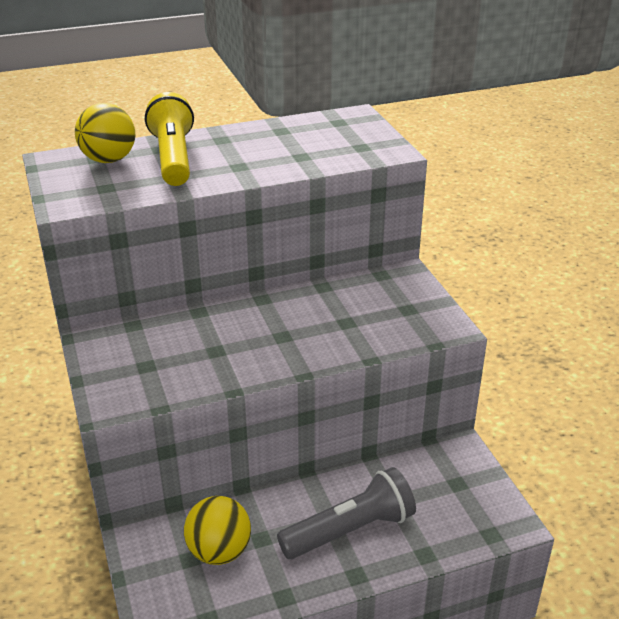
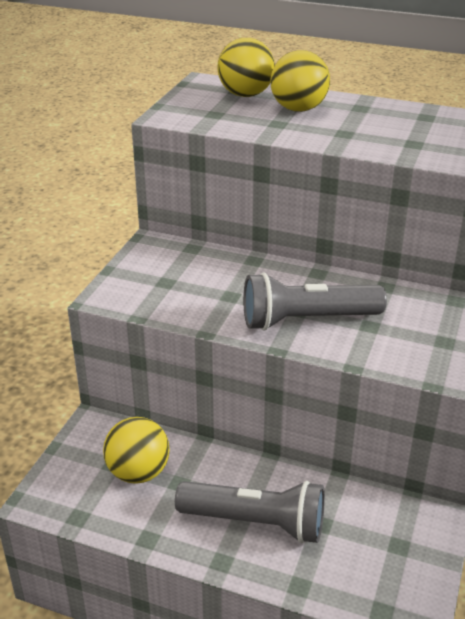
camera: 40 degrees right, 0 degrees up
(173, 158) = (298, 109): yellow flashlight -> yellow ball
(297, 340) = (306, 320): none -> grey flashlight

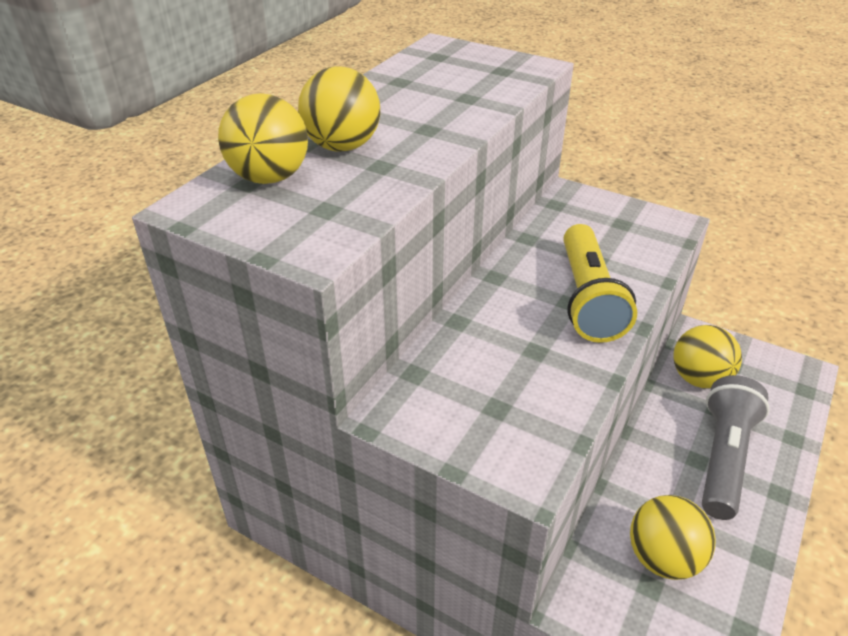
camera: 80 degrees left, 5 degrees up
(306, 320) = (587, 299): grey flashlight -> yellow flashlight
(363, 513) = (699, 379): none -> yellow ball

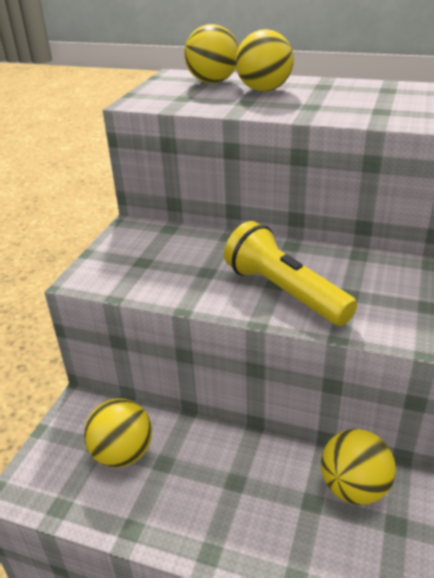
camera: 80 degrees right, 5 degrees down
(587, 299) = (284, 292): yellow flashlight -> yellow flashlight turned 60 degrees clockwise
(724, 458) = (244, 505): grey flashlight -> none

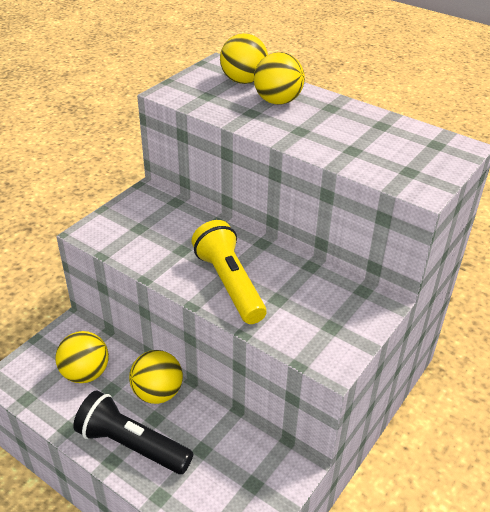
camera: 15 degrees right, 5 degrees up
(224, 524) = (132, 445): none -> black flashlight
(354, 488) = (238, 449): yellow ball -> yellow ball (158, 393)

